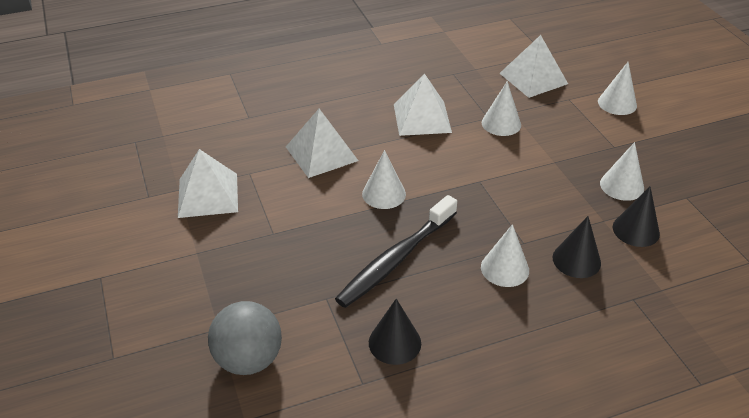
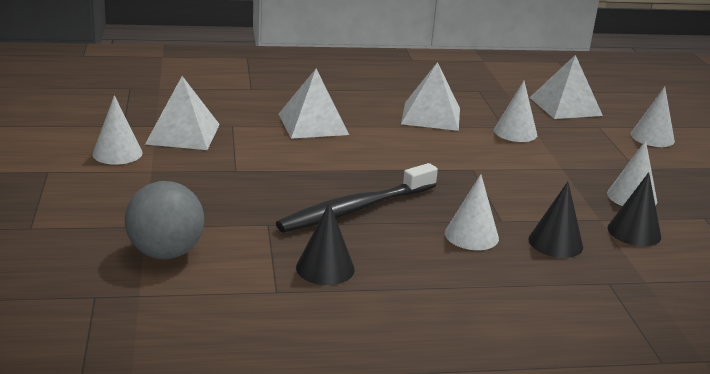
camera: 10 degrees right, 15 degrees down
(384, 194) = (365, 161): white cone -> white cone (117, 153)

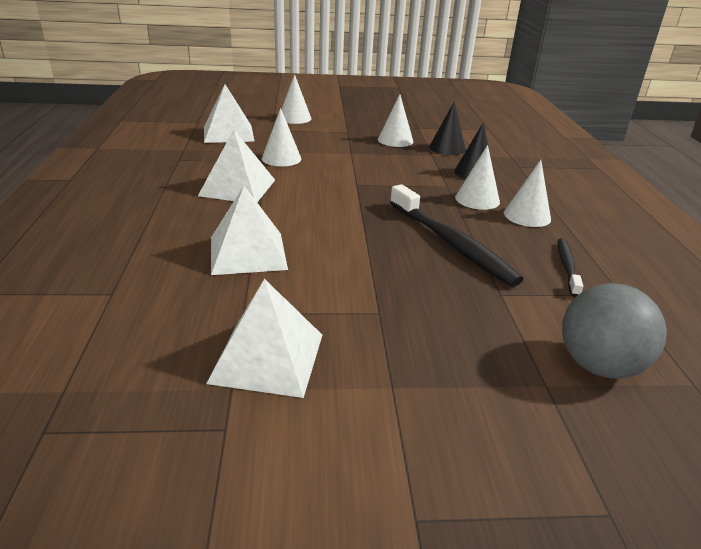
camera: 85 degrees left, 5 degrees up
(117, 153) = (337, 428): white cone -> white cone (527, 216)
(325, 268) = (567, 267): black cone -> black toothbrush

